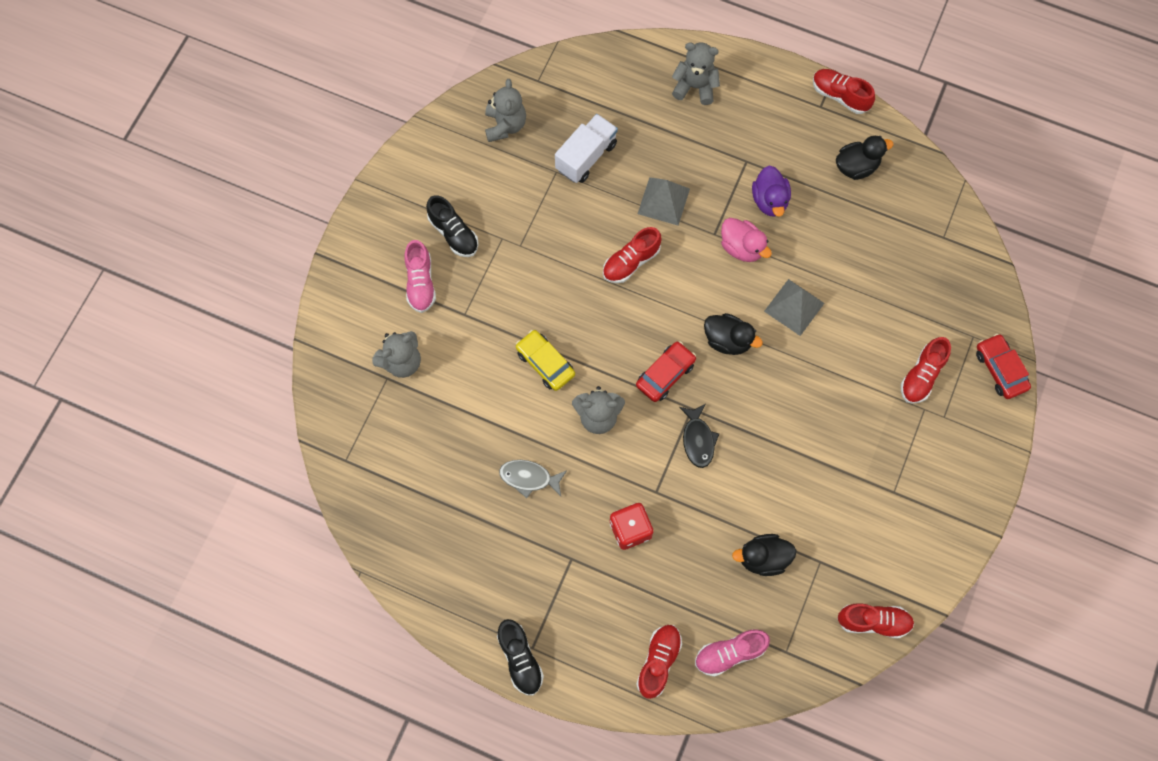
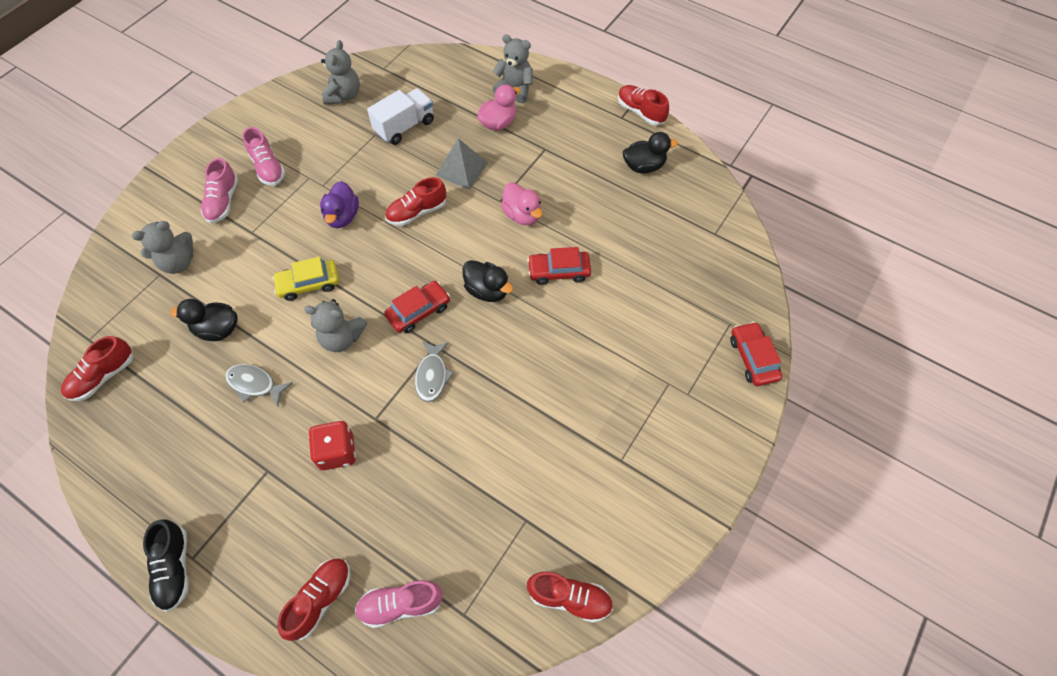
camera: 10 degrees right, 10 degrees down
(453, 233) = (268, 168): black shoe -> pink shoe
(545, 363) = (309, 284): yellow car -> yellow car turned 75 degrees counterclockwise
(688, 135) = (498, 123): none -> pink duck
(698, 440) = (432, 375): black fish -> grey fish
(763, 558) = (465, 505): black duck -> black duck (218, 329)
(769, 200) = (558, 181): purple duck -> purple duck (342, 216)
(794, 307) = (559, 271): grey pyramid -> red car
(921, 376) = (671, 351): red shoe -> red shoe (103, 376)

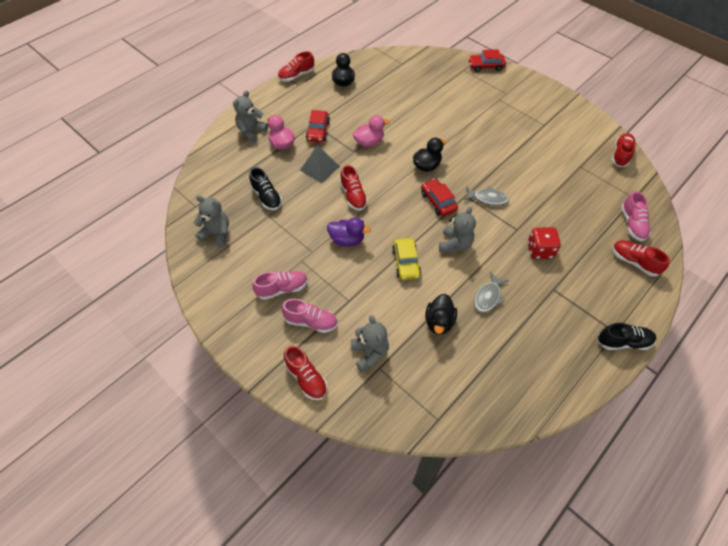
camera: 80 degrees left, 5 degrees down
(103, 376) = (474, 403): red shoe -> red shoe (306, 378)
(404, 126) = (266, 197): white truck -> black shoe
(559, 271) = (417, 131): red car -> red car (318, 131)

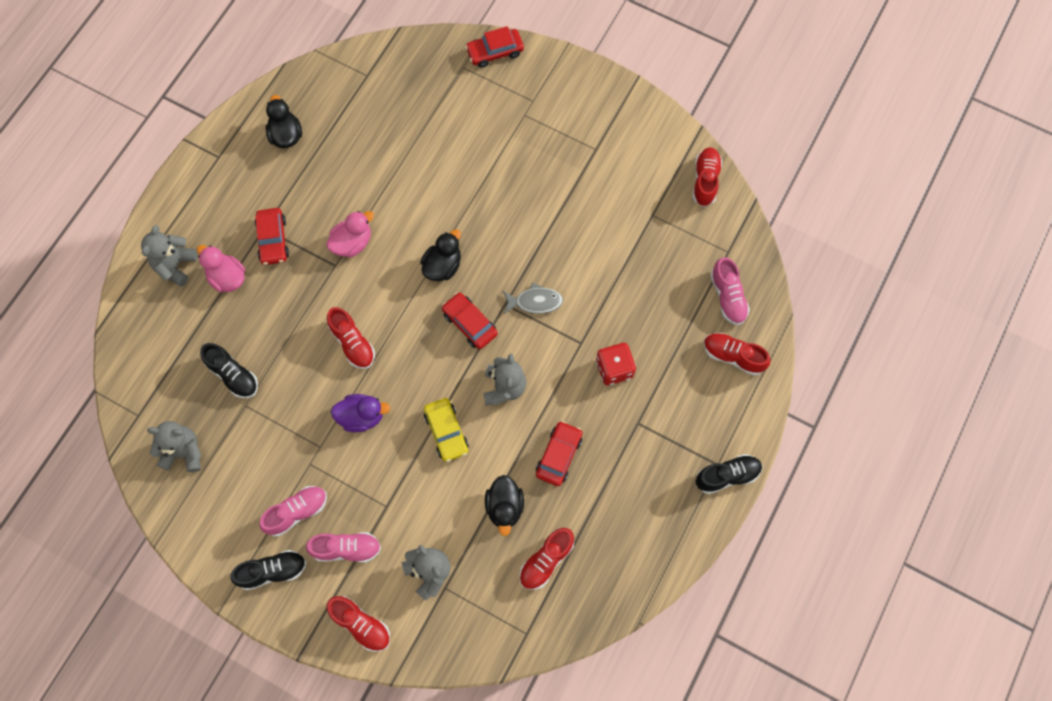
camera: 15 degrees left, 15 degrees up
(251, 323) = (272, 571): none -> black shoe
(296, 75) = (210, 139): red shoe -> red shoe (546, 560)
(319, 168) = (293, 307): grey pyramid -> none
(488, 297) = (558, 455): grey fish -> red car

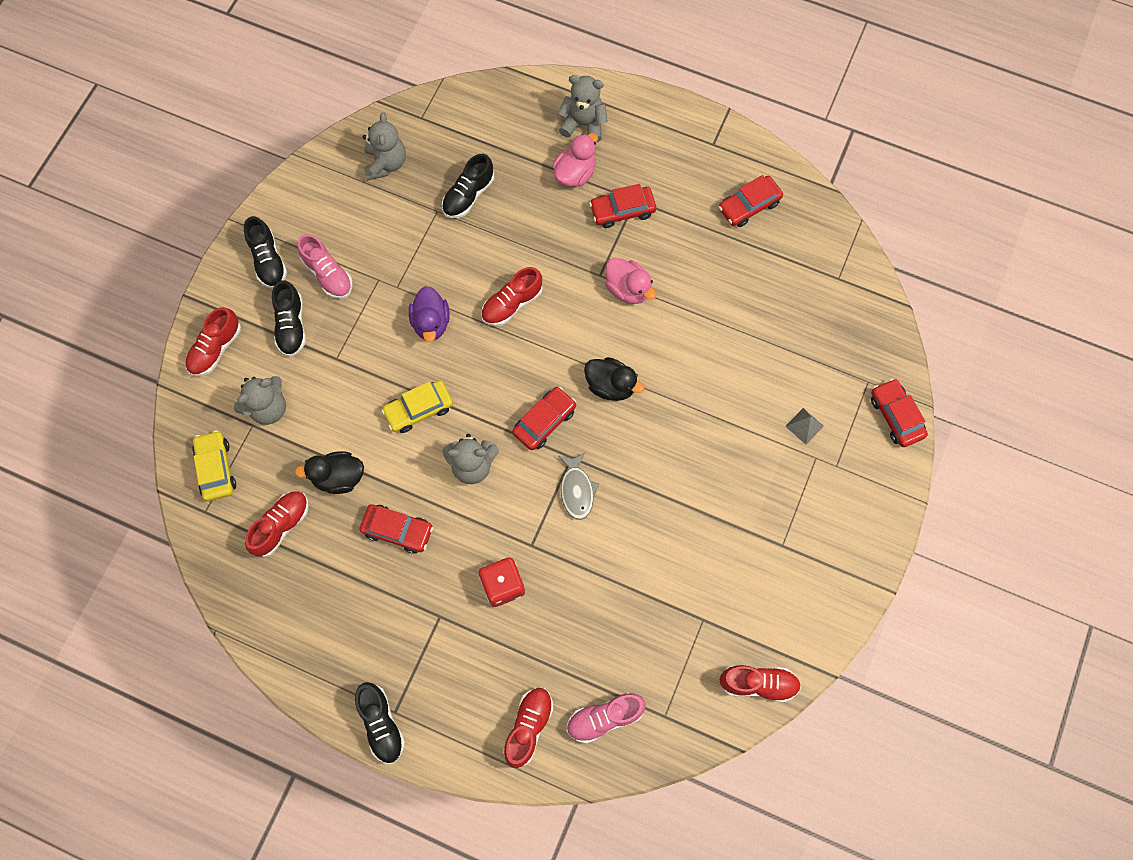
camera: 85 degrees right, 0 degrees up
(286, 135) = (749, 206): black duck -> red car
(346, 549) = (291, 326): pink shoe -> black shoe
(485, 623) = (216, 469): none -> yellow car
(496, 119) = (804, 426): none -> grey pyramid
(546, 560) = (281, 526): red shoe -> red shoe turned 90 degrees clockwise

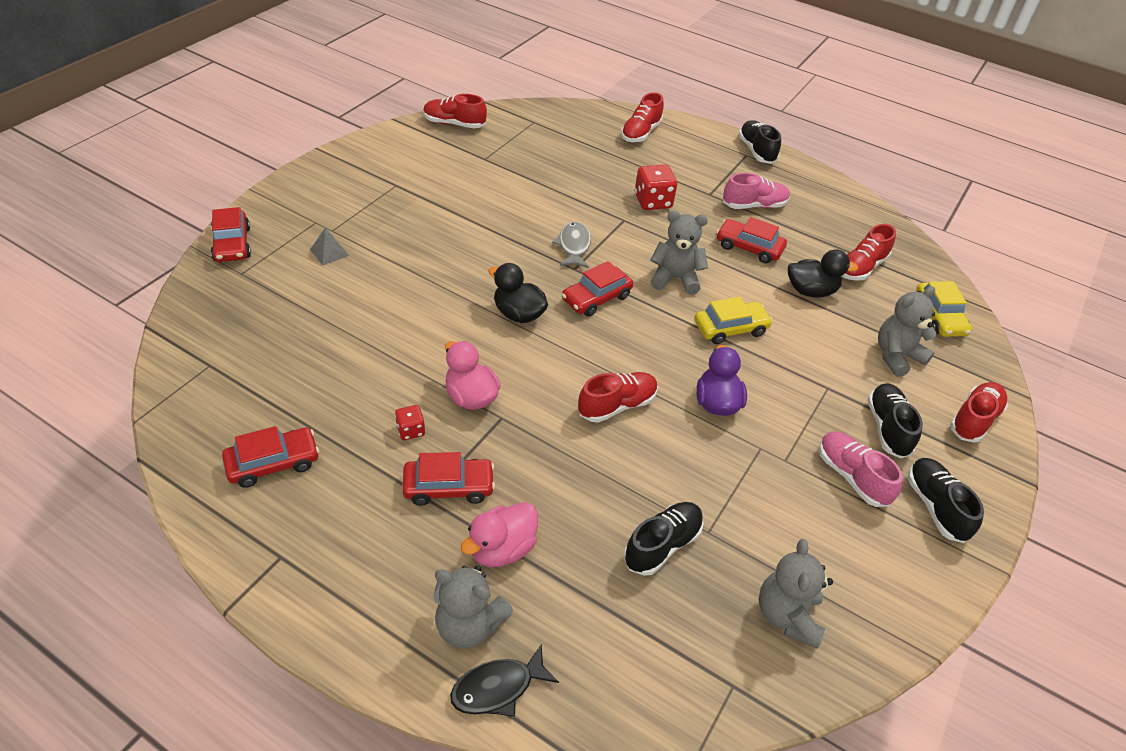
camera: 175 degrees left, 25 degrees down
(558, 94) = (498, 688): none -> black fish
(604, 718) = (580, 128): pink shoe -> pink shoe (754, 205)
(663, 250) = (411, 430): none -> red dice

